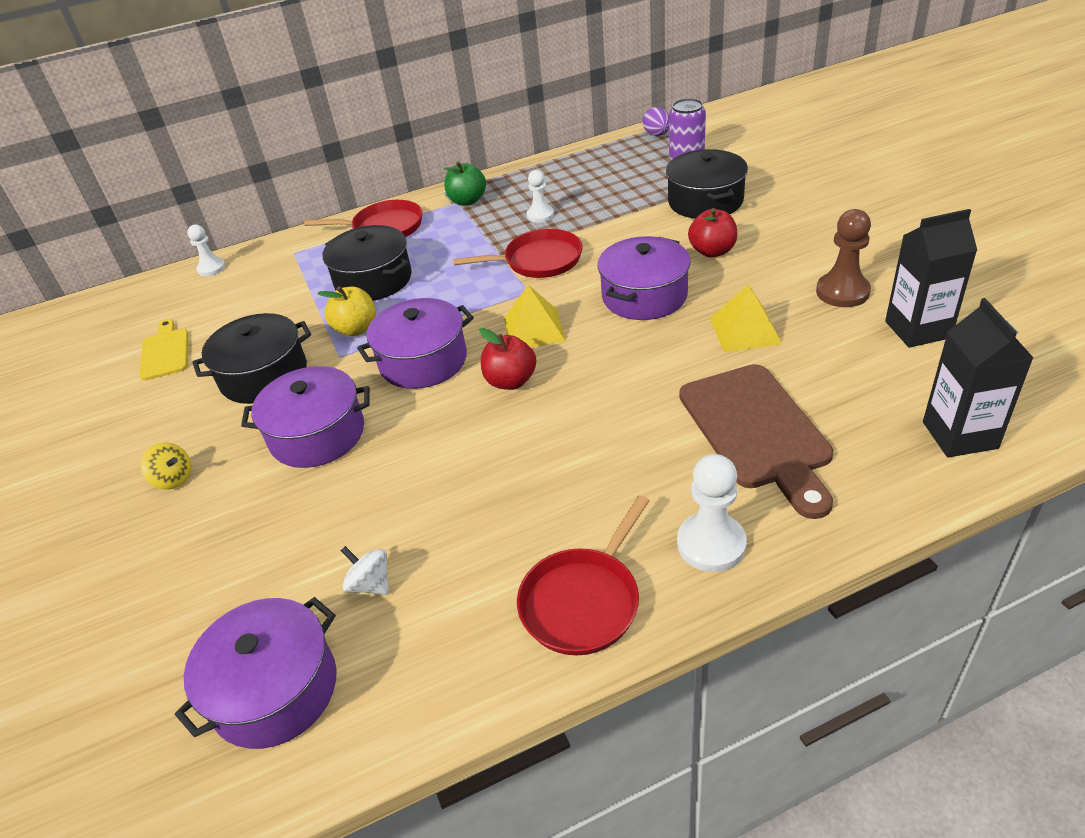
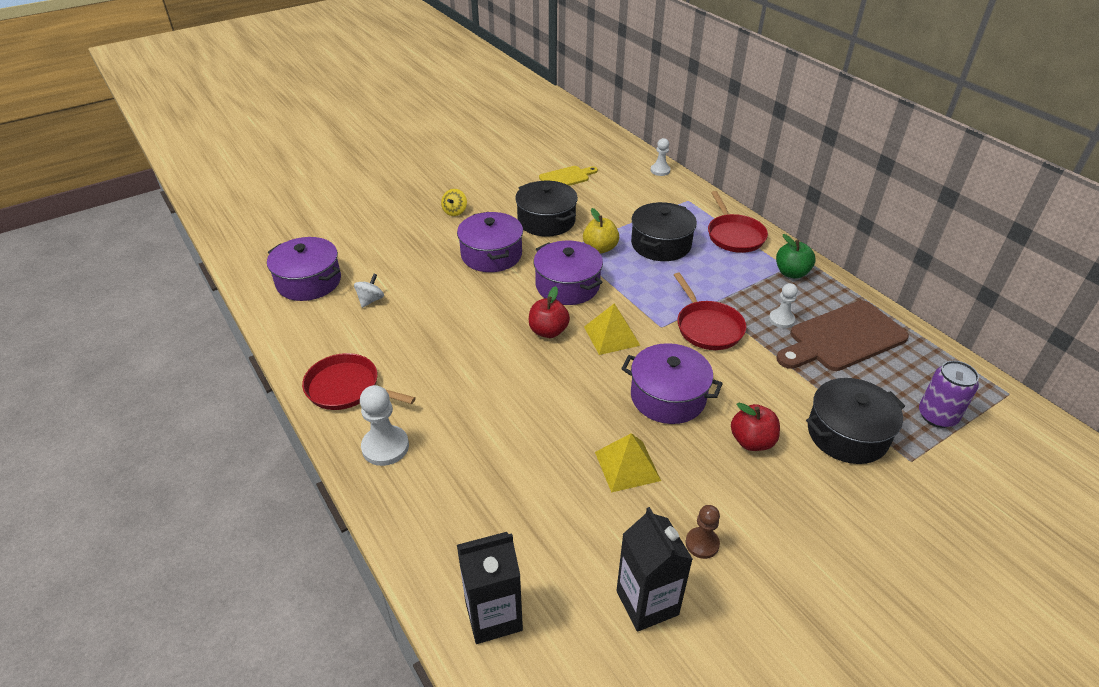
camera: 75 degrees right, 0 degrees up
(657, 135) = (982, 389): purple egg -> none
(757, 431) = (496, 473): brown cutting board -> brown cutting board (843, 338)
(842, 292) = (702, 544): brown pawn -> brown pawn, size x0.64

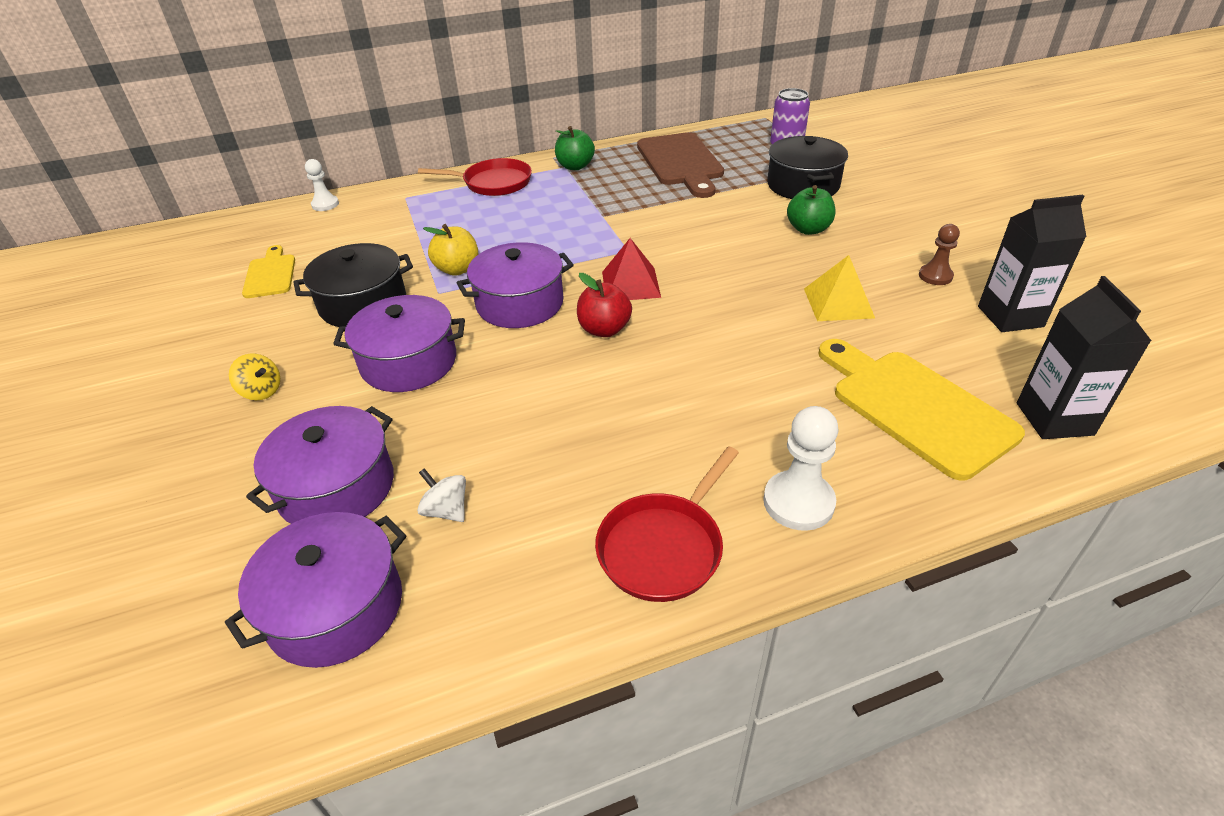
camera: 75 degrees left, 0 degrees up
(492, 515) = (915, 407): none -> yellow cutting board
(611, 336) = (631, 284): yellow pyramid -> red pyramid
(661, 244) = (478, 227): black pot -> none
(668, 397) = (740, 263): purple pot -> purple pot (336, 487)
(707, 327) = (639, 224): red pan -> none
(752, 441) = (808, 229): red apple -> green apple
(781, 319) = (644, 184): white pawn -> none

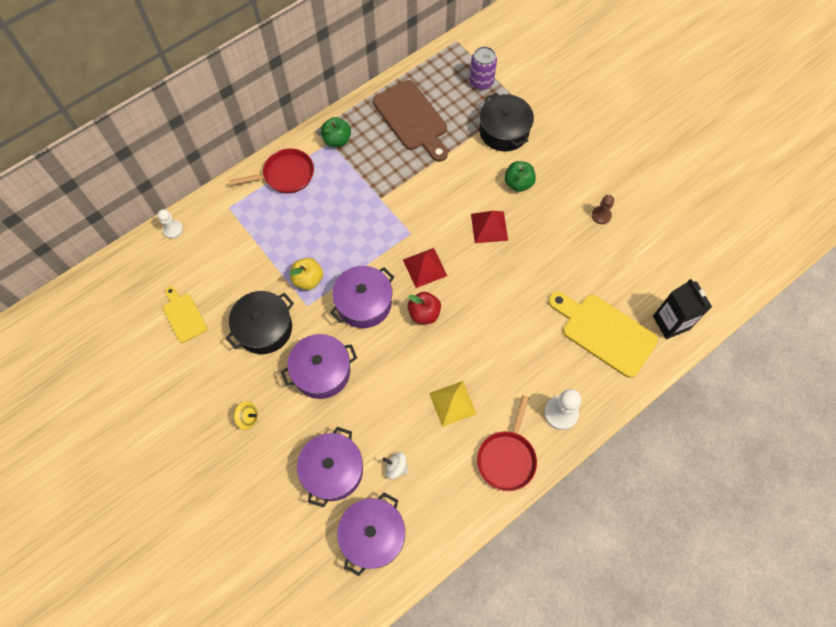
camera: 20 degrees left, 25 degrees up
(747, 261) = (489, 227): none -> red pyramid
(838, 303) = (551, 255): yellow pyramid -> yellow pyramid (452, 403)
(1010, 316) = (645, 244): black carton -> none

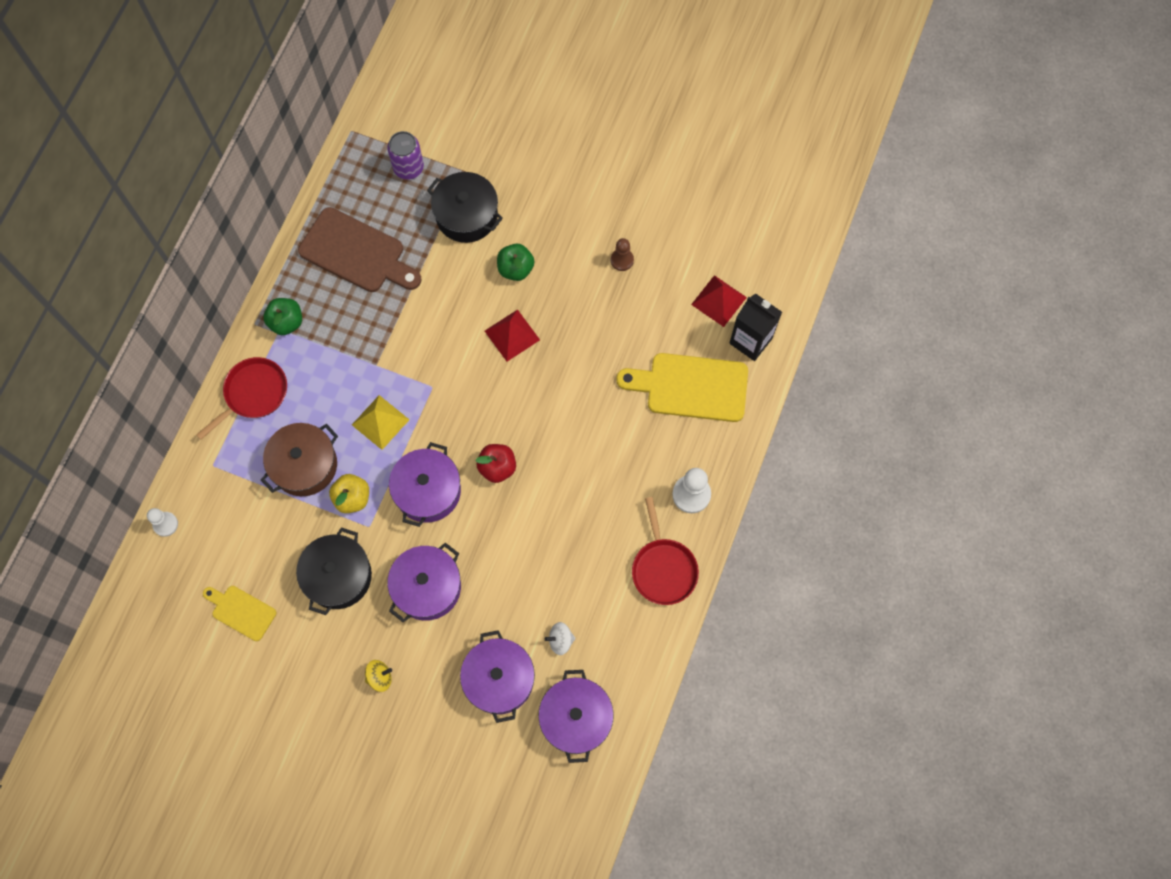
camera: 30 degrees left, 5 degrees up
(289, 240) = (304, 465): none -> brown pot
(425, 267) = (469, 417): red pyramid -> red pyramid (718, 300)
(452, 403) = (580, 544): yellow pyramid -> yellow pyramid (380, 422)

